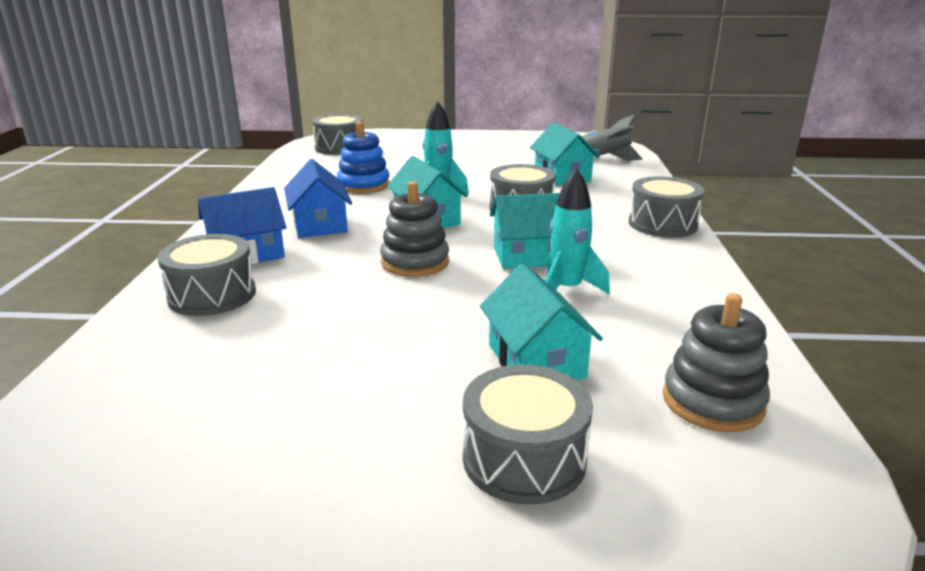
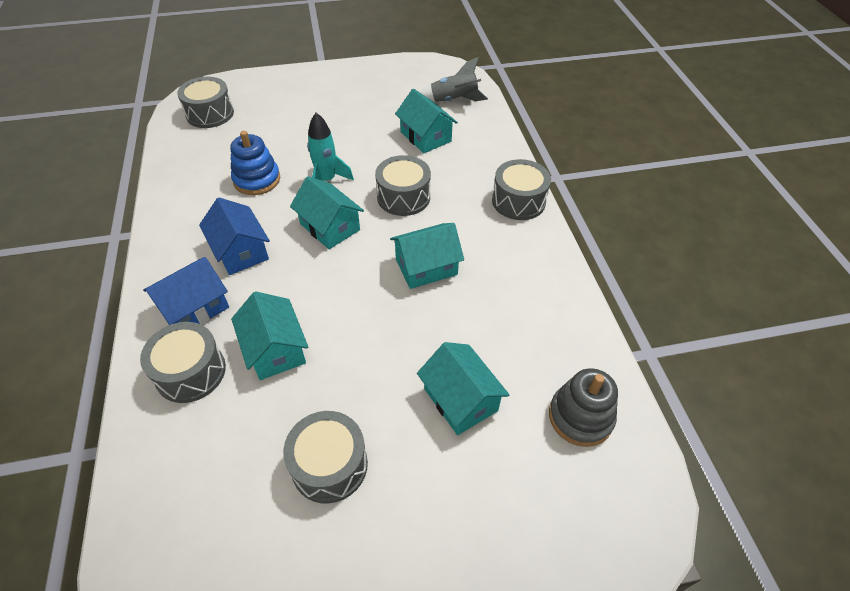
camera: 15 degrees left, 25 degrees up
(318, 291) = (275, 349): none -> turquoise house
(415, 262) = (339, 293): grey stacking toy -> none
(524, 459) = (475, 502): grey drum -> grey drum (329, 465)
(566, 290) = (463, 308): turquoise rocket -> none

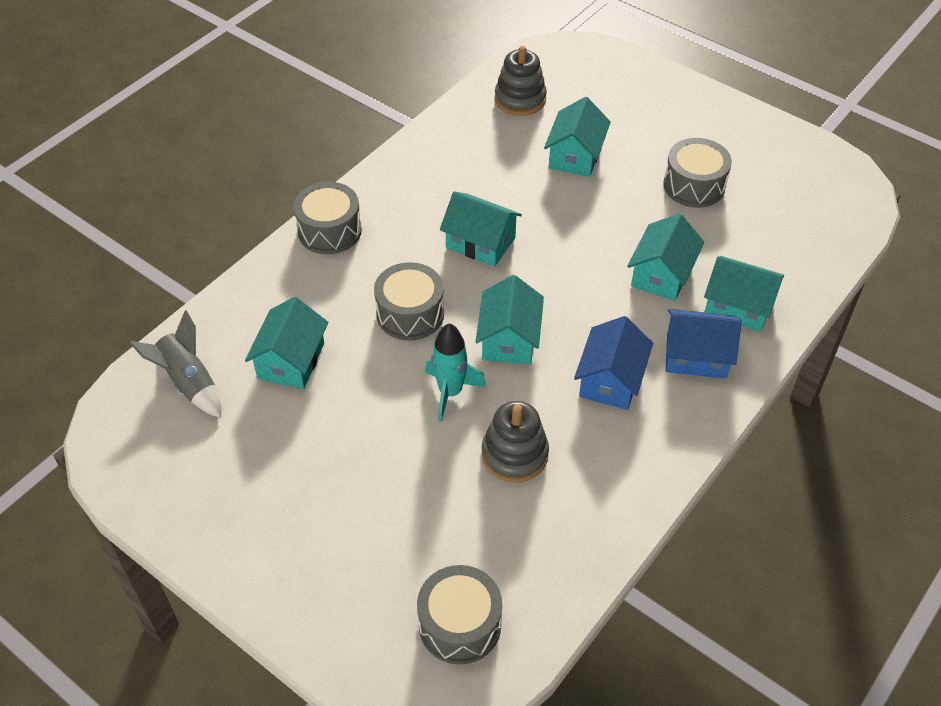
camera: 130 degrees left, 0 degrees up
(190, 372) = (738, 306): grey drum -> turquoise house
(257, 180) = (514, 454): blue stacking toy -> grey stacking toy

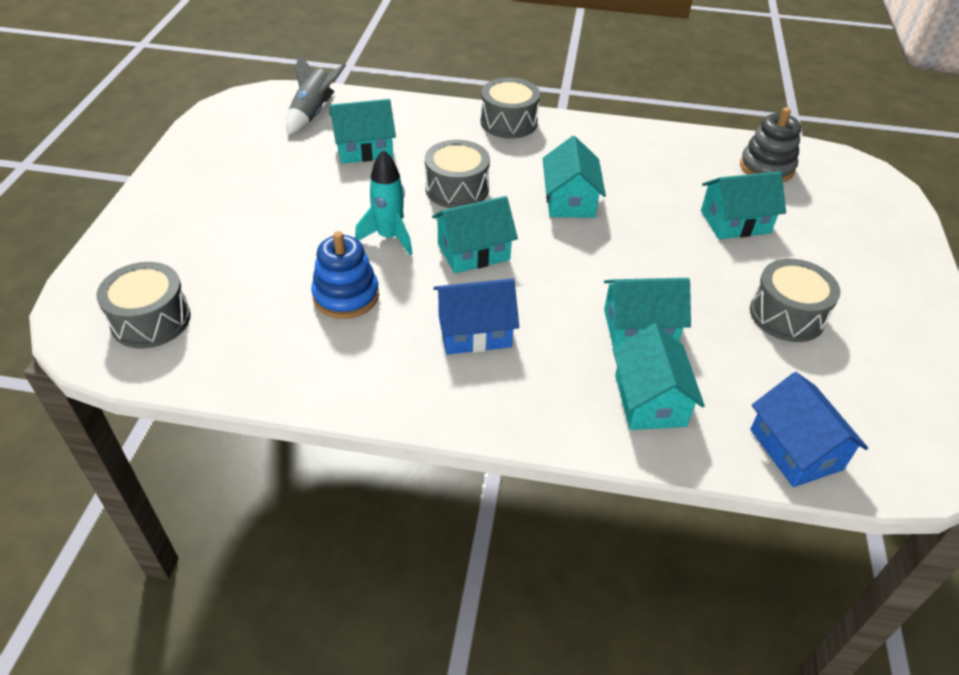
camera: 60 degrees right, 5 degrees down
(514, 454) = (346, 296): grey stacking toy -> blue stacking toy
(696, 356) = (552, 386): blue house -> blue house (795, 449)

